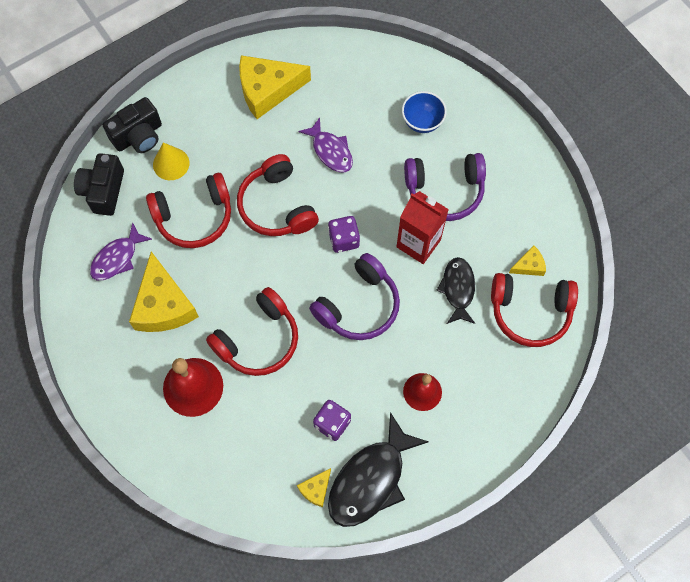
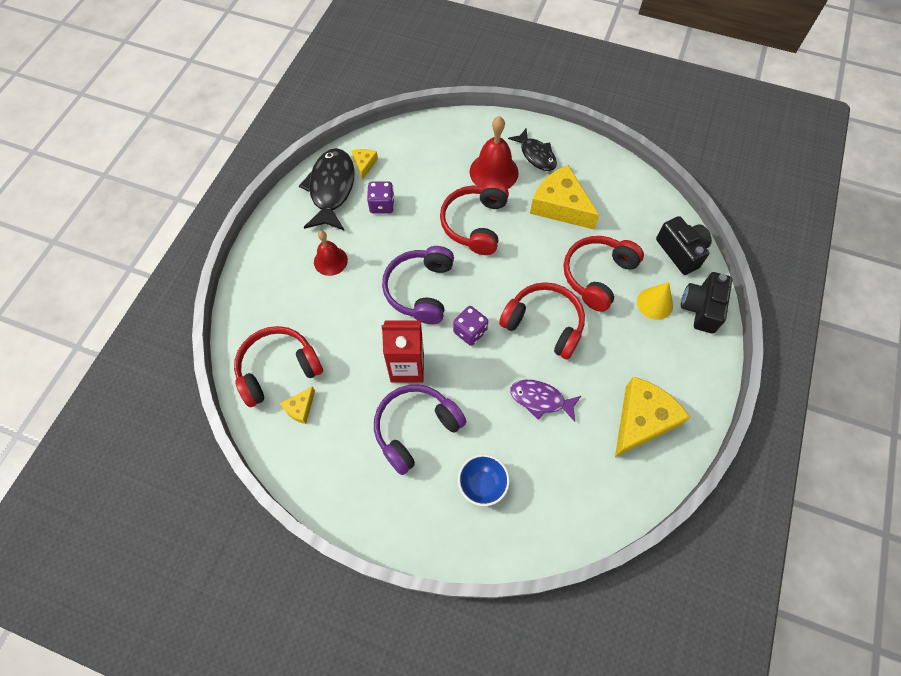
camera: 145 degrees right, 5 degrees down
(117, 258) = (622, 215): purple fish -> none
(458, 289) = (350, 350): black fish -> black fish (536, 155)

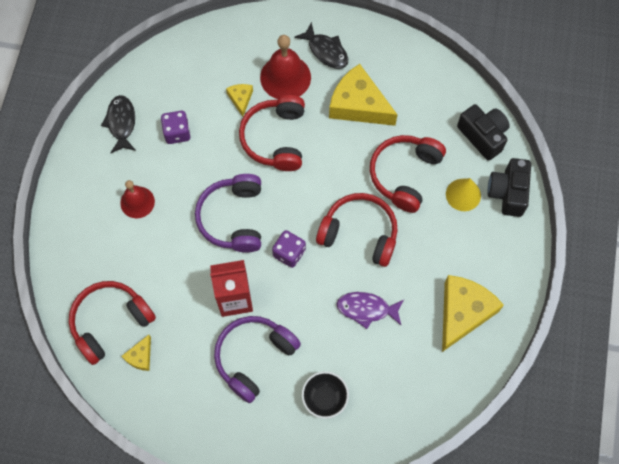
camera: 10 degrees left, 5 degrees up
(331, 189) = (121, 123): black fish -> black fish, size x0.62
(364, 164) = (150, 89): yellow cheese -> yellow cheese (240, 99)
(482, 485) = (324, 398): blue bowl -> black bowl

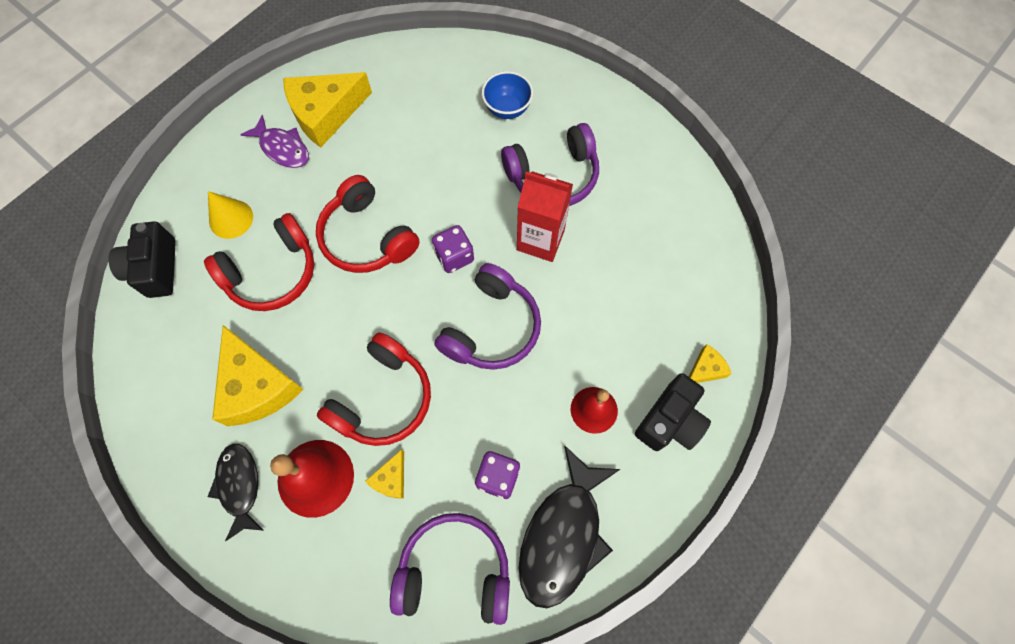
camera: 150 degrees left, 0 degrees up
(110, 322) = (688, 286): red headphones -> none
(121, 123) = (563, 535): black fish -> black fish, size x1.62
(140, 356) = (670, 235): yellow cheese -> yellow cheese (705, 369)
(174, 74) = (455, 570): none -> purple headphones
(324, 398) = (507, 109): black bowl -> blue bowl
(366, 309) = (413, 162): purple fish -> purple fish (282, 148)
(508, 192) = (185, 197): black camera -> black camera (670, 421)

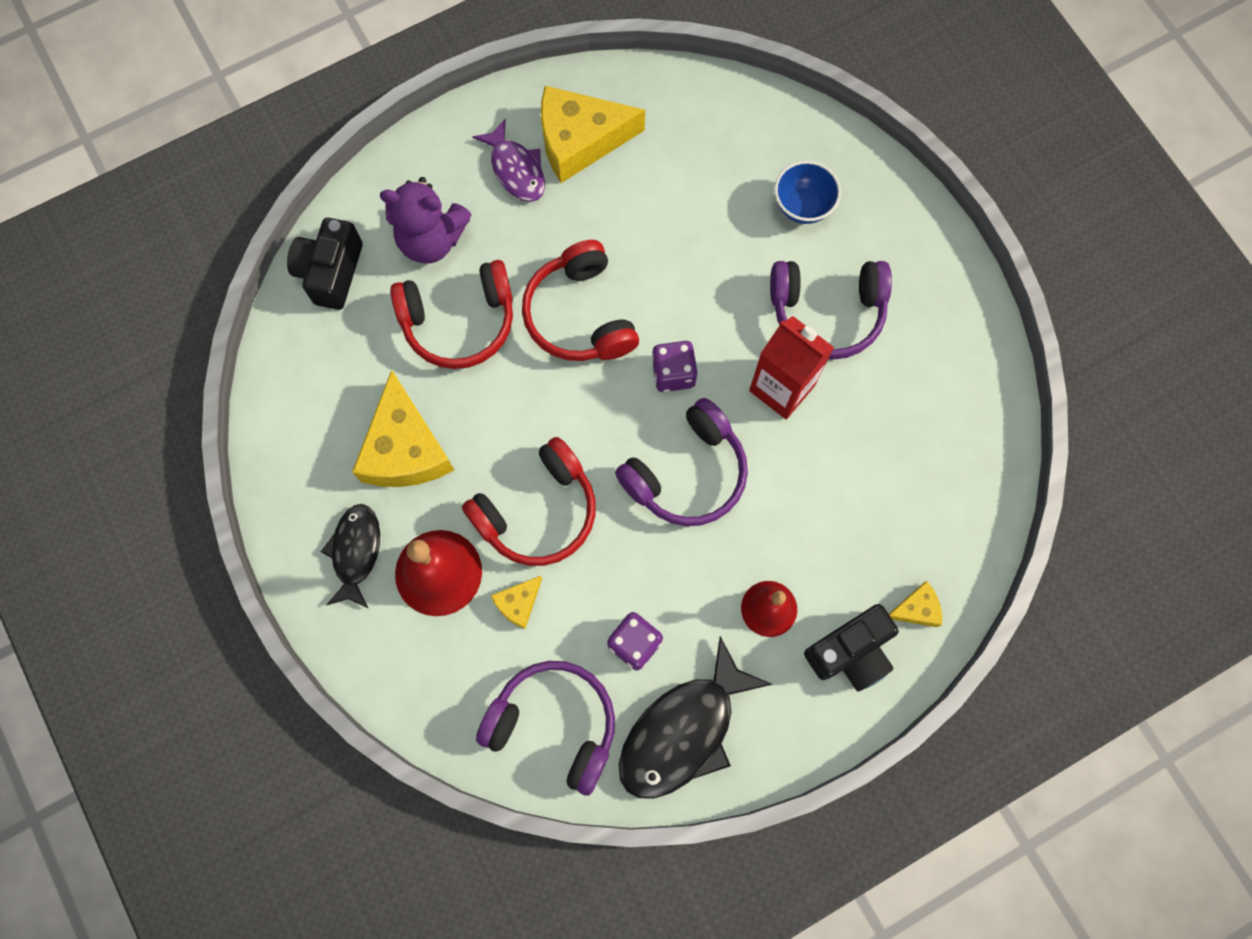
camera: 20 degrees right, 5 degrees up
(231, 219) = (431, 239): yellow cone -> purple teddy bear

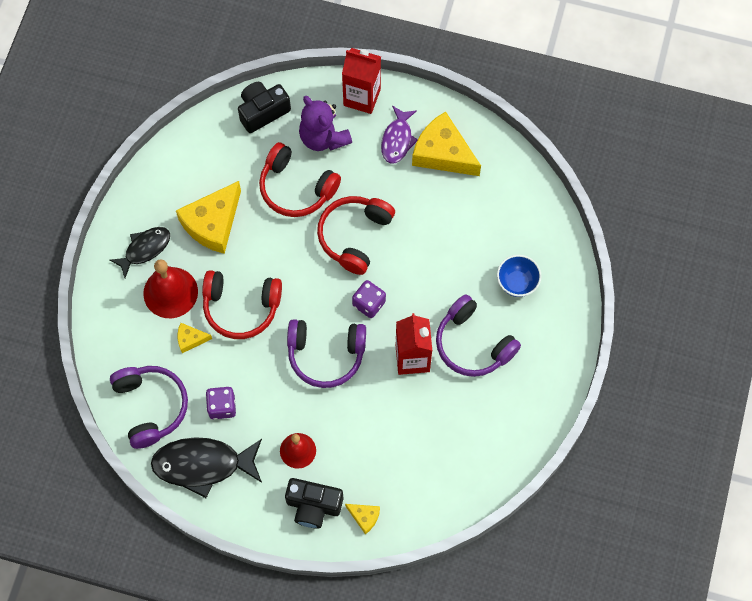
camera: 45 degrees right, 5 degrees down
(428, 158) = (362, 97): none -> red carton

